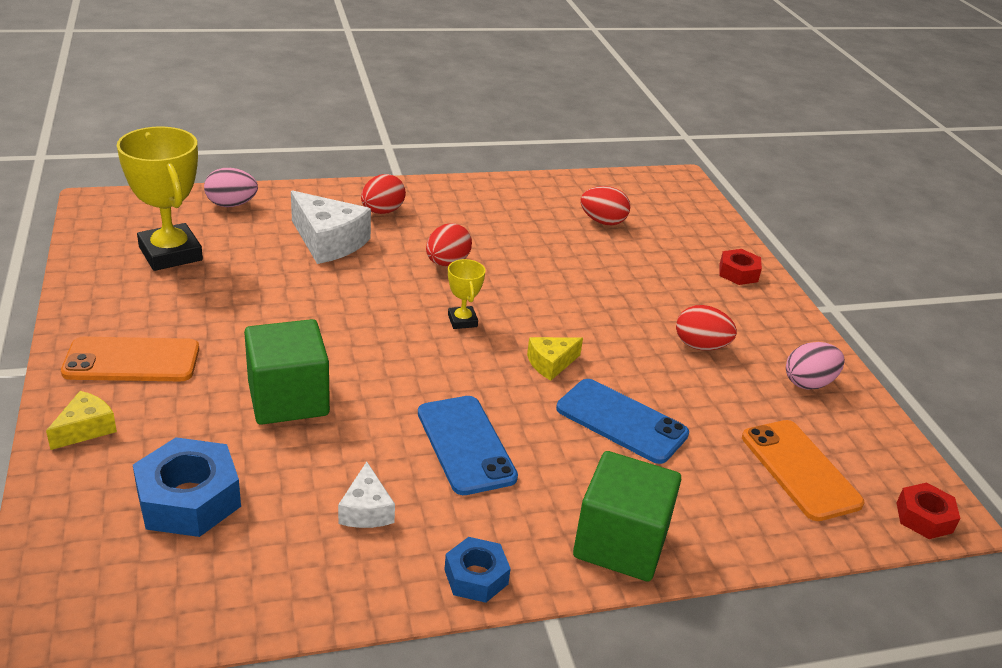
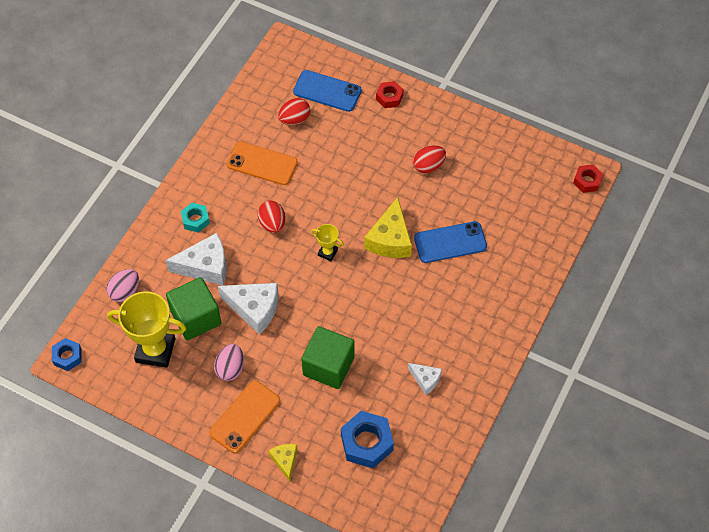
camera: 45 degrees left, 25 degrees up
(310, 299) = (254, 309): none -> white cheese
(382, 211) = (195, 220): red egg -> turquoise nut
(466, 445) = (416, 315): blue phone -> blue phone (327, 91)
(476, 577) = (492, 364): blue nut -> blue nut (67, 356)
(551, 364) = (390, 239): yellow cheese -> yellow cheese, size x1.80
(620, 543) = (515, 300): green cube -> green cube (196, 317)
(800, 470) = (530, 200): orange phone -> orange phone (262, 164)
(809, 383) = (486, 145): pink egg -> pink egg (230, 368)

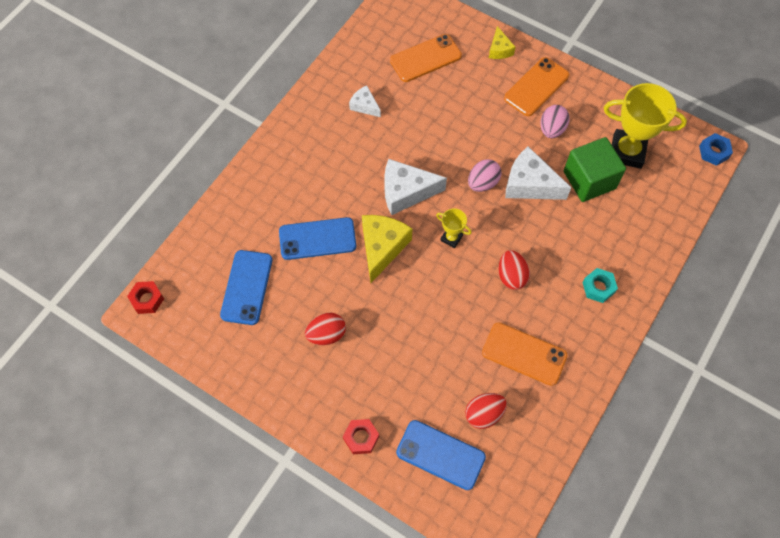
camera: 175 degrees left, 5 degrees up
(125, 291) = (666, 212): pink egg -> pink egg (482, 183)
(205, 266) = (583, 232): white cheese -> white cheese (406, 192)
(328, 366) = (456, 124): green cube -> none
(366, 443) = (425, 58): blue nut -> orange phone
(504, 197) = (247, 287): none -> blue phone

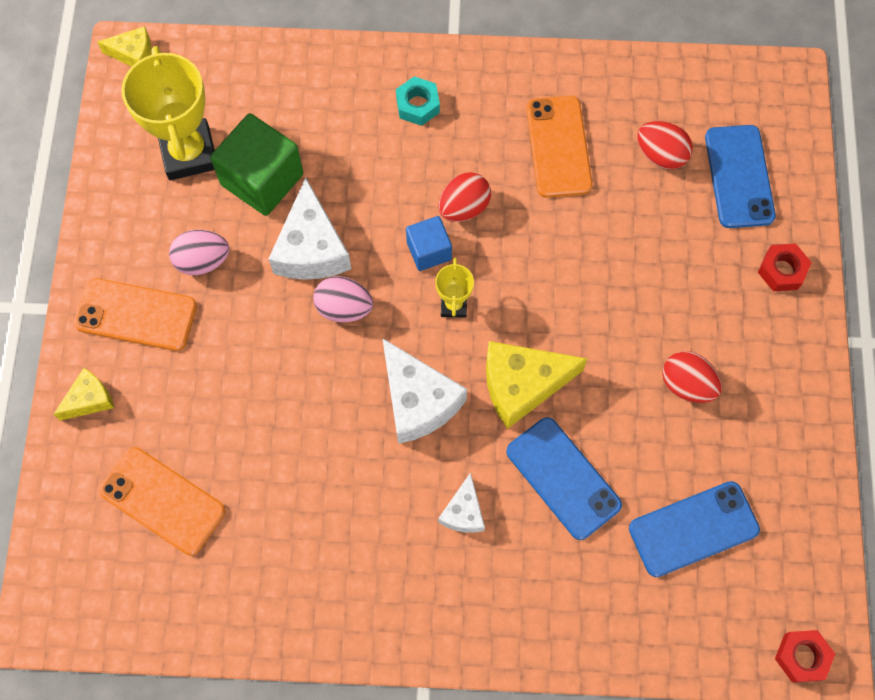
camera: 120 degrees left, 5 degrees up
(364, 106) = (303, 543): white cheese -> white cheese (463, 512)
(493, 243) = (429, 251): none -> blue cube
(713, 152) = (133, 54): blue nut -> yellow cheese

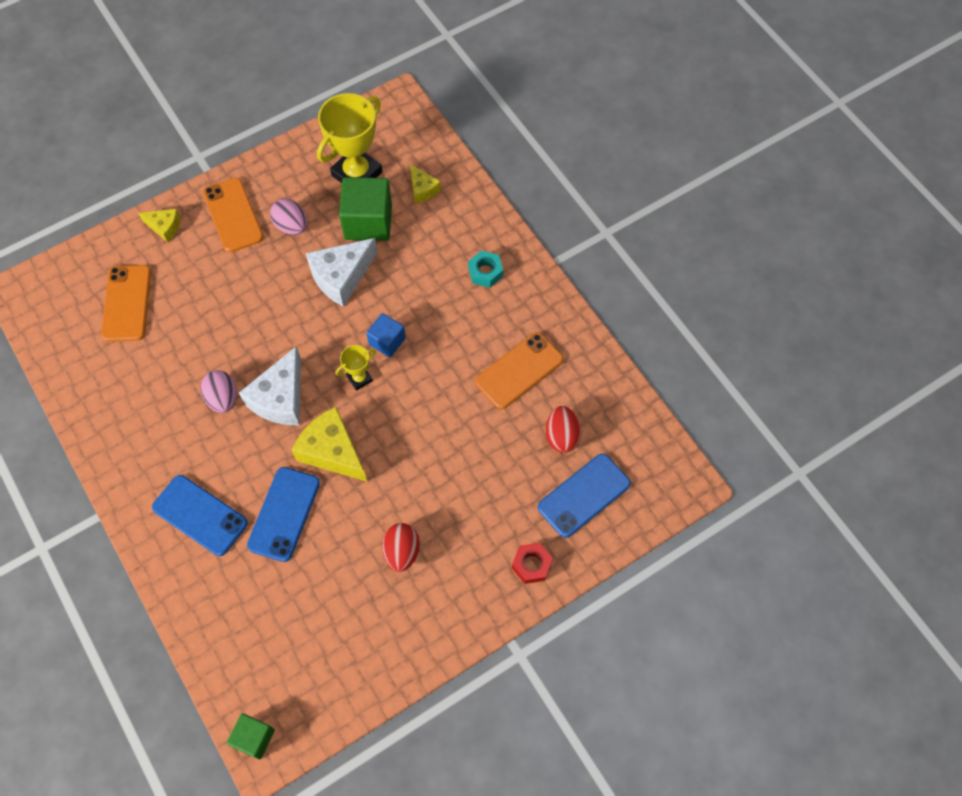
camera: 55 degrees right, 5 degrees down
(133, 54) = (401, 104): yellow cheese -> yellow cheese (422, 189)
(344, 308) = (314, 319): pink egg -> pink egg (223, 398)
(463, 512) = (223, 469): white cheese -> none
(464, 207) = (432, 342): red egg -> none
(693, 528) = (301, 615): blue phone -> blue phone (200, 515)
(801, 657) = (254, 738): red nut -> green cube

